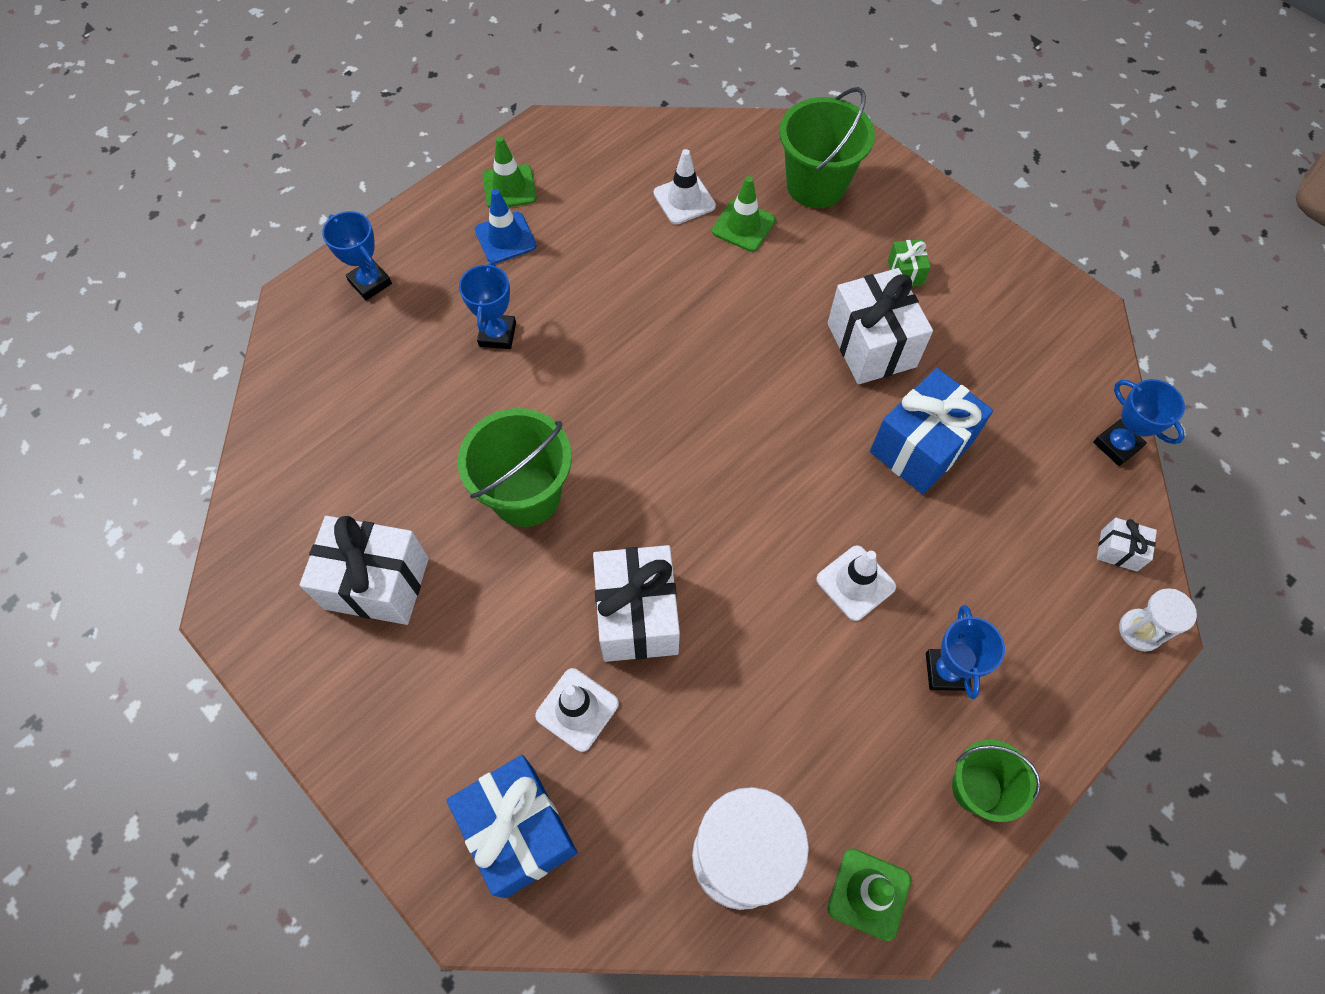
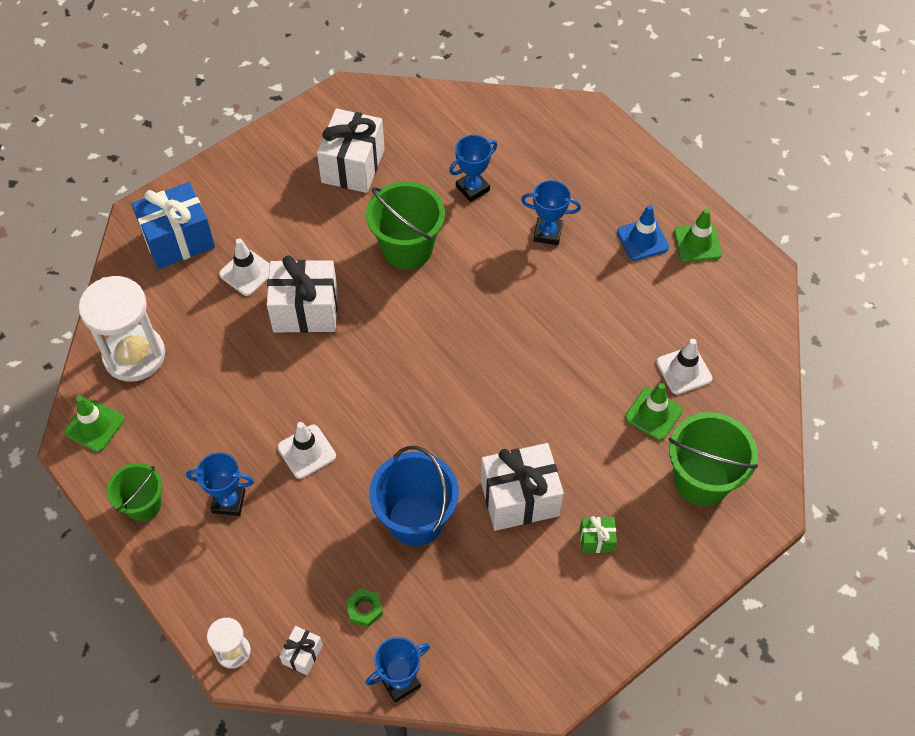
camera: 95 degrees right, 5 degrees down
(370, 282) = (601, 154): blue trophy -> blue trophy (472, 188)
(921, 447) = (416, 519): blue gift -> blue bucket
(1045, 490) = (364, 609): none -> green nut

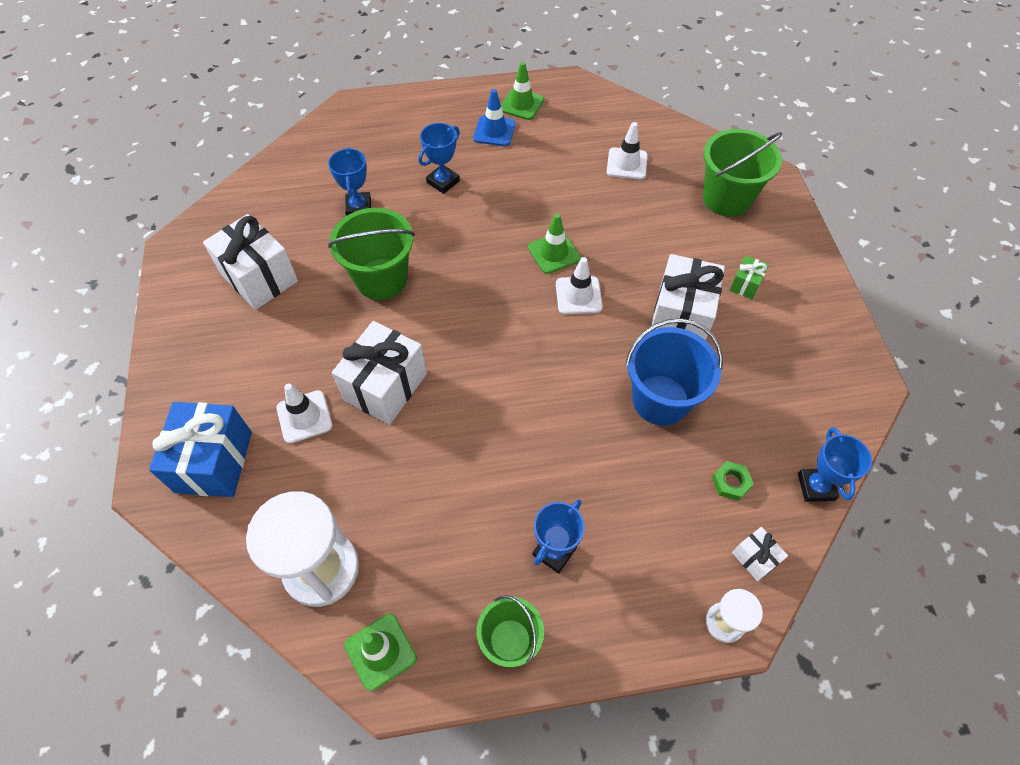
camera: 60 degrees left, 0 degrees up
(306, 452) = (540, 456): white traffic cone -> white traffic cone (578, 295)
(653, 414) = (653, 198): green traffic cone -> green traffic cone (554, 253)

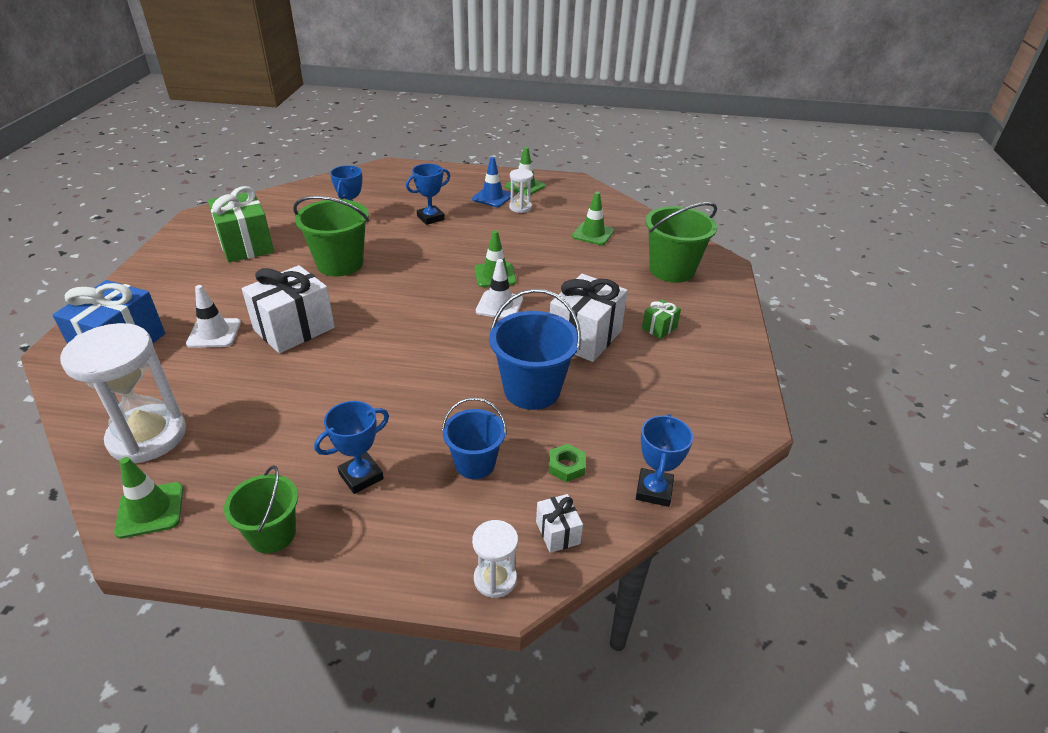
camera: 15 degrees right, 20 degrees down
(259, 278) = (246, 245): white gift -> green gift
(532, 140) = (520, 207): none -> white hourglass
(627, 164) = (593, 234): white traffic cone -> green traffic cone
(649, 505) = (475, 463): none -> blue bucket

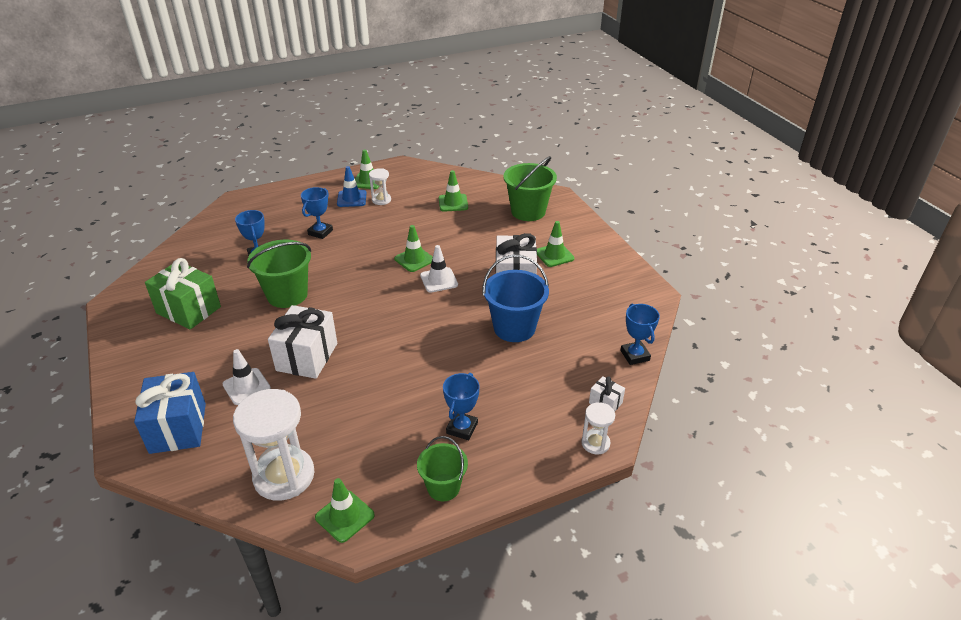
camera: 30 degrees left, 0 degrees up
(475, 463) = (523, 388): blue bucket -> none
(566, 466) = (576, 364): green nut -> none
(659, 328) = (554, 255): green gift -> green traffic cone

